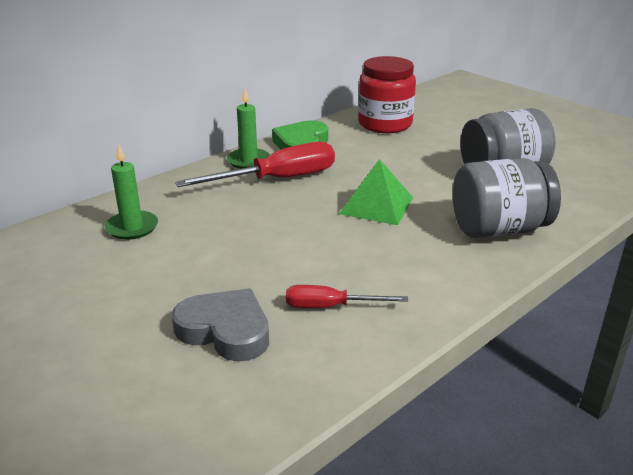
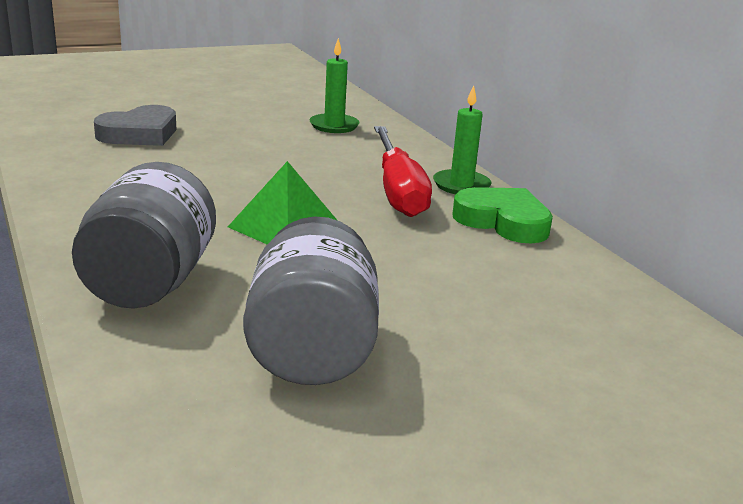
camera: 105 degrees right, 5 degrees down
(330, 306) = (121, 168): red screwdriver -> none
(385, 124) = (577, 301): red jar -> none

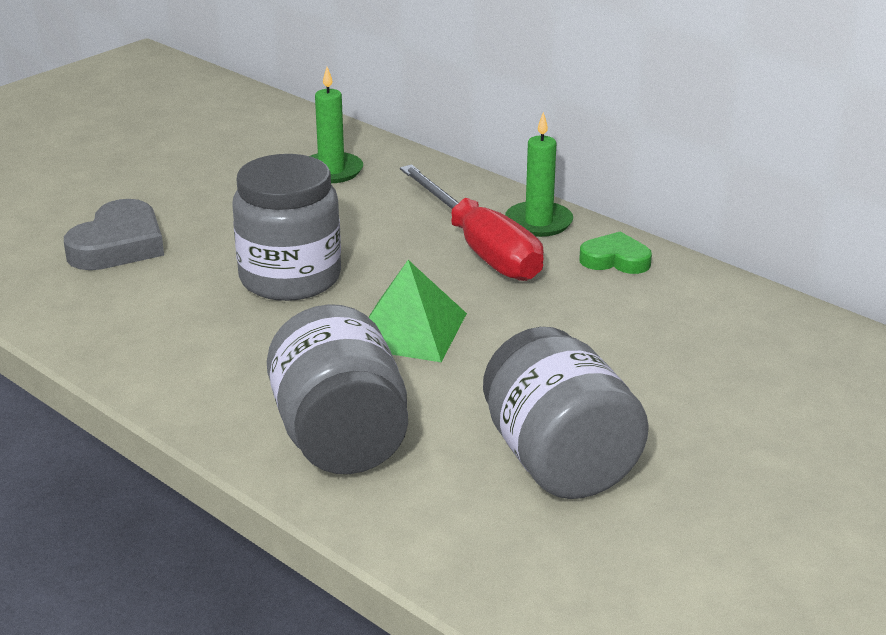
camera: 20 degrees left, 5 degrees up
(233, 176) = (290, 278): none -> grey jar
(503, 222) = (615, 260): green heart -> green heart, size x0.63

